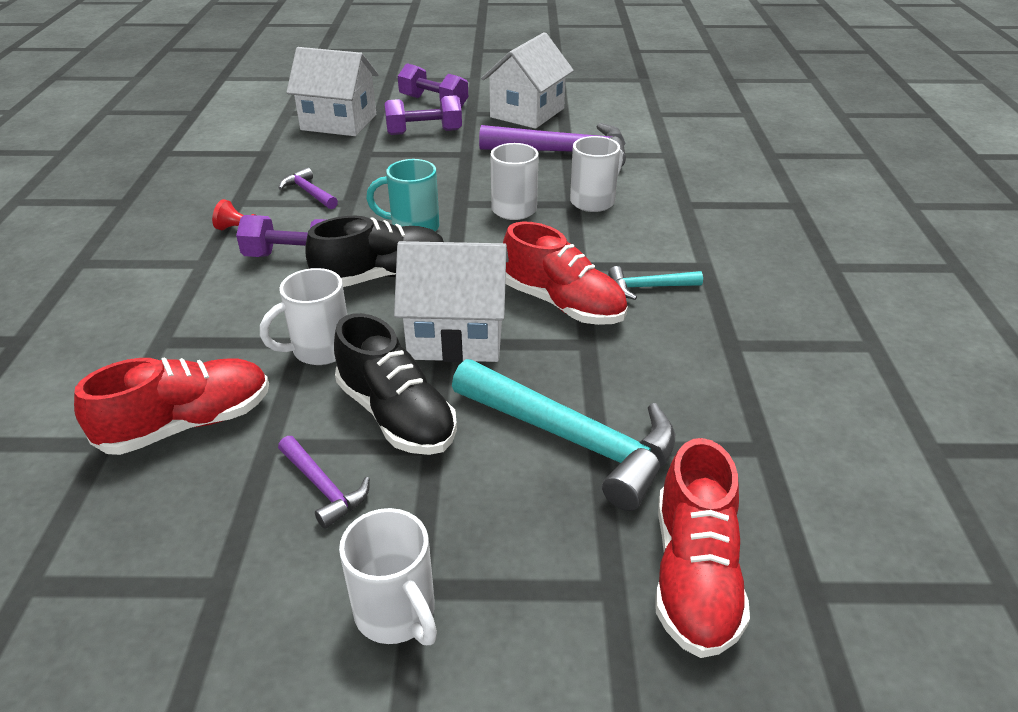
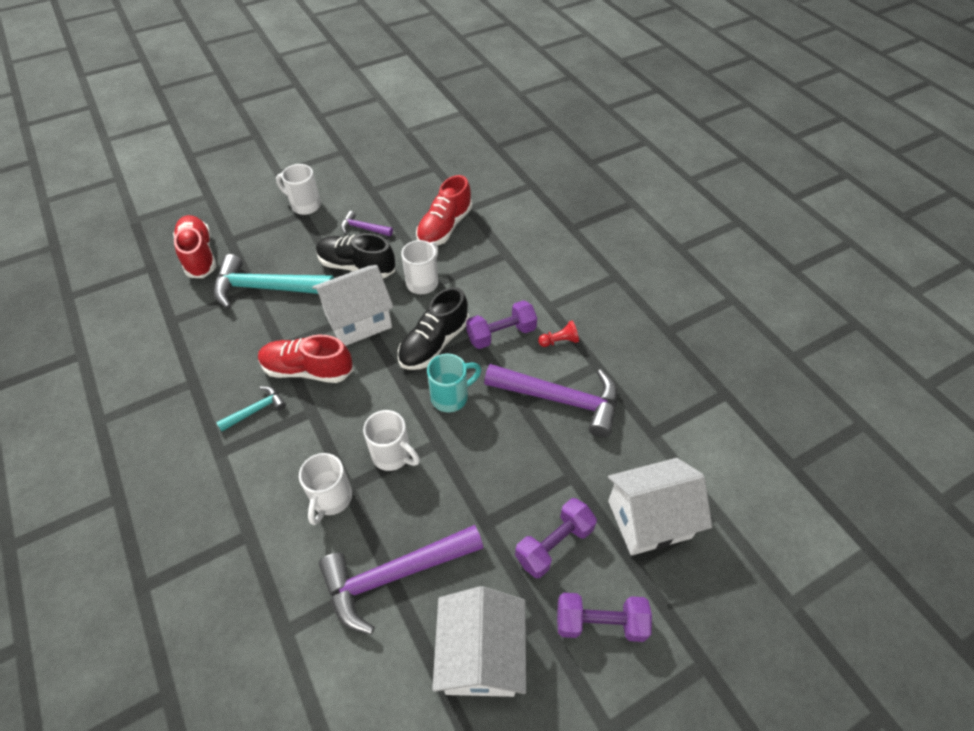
camera: 150 degrees right, 15 degrees up
(309, 192) = (560, 400): purple hammer -> purple hammer, size x2.08

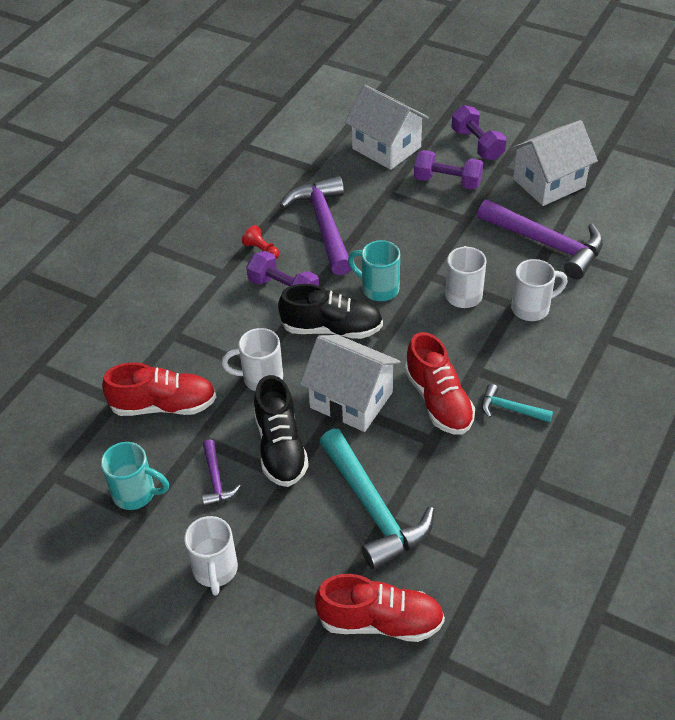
camera: 120 degrees left, 5 degrees down
(199, 255) = (380, 621): red shoe -> red shoe turned 120 degrees counterclockwise
(388, 193) = (136, 494): none -> turquoise mug

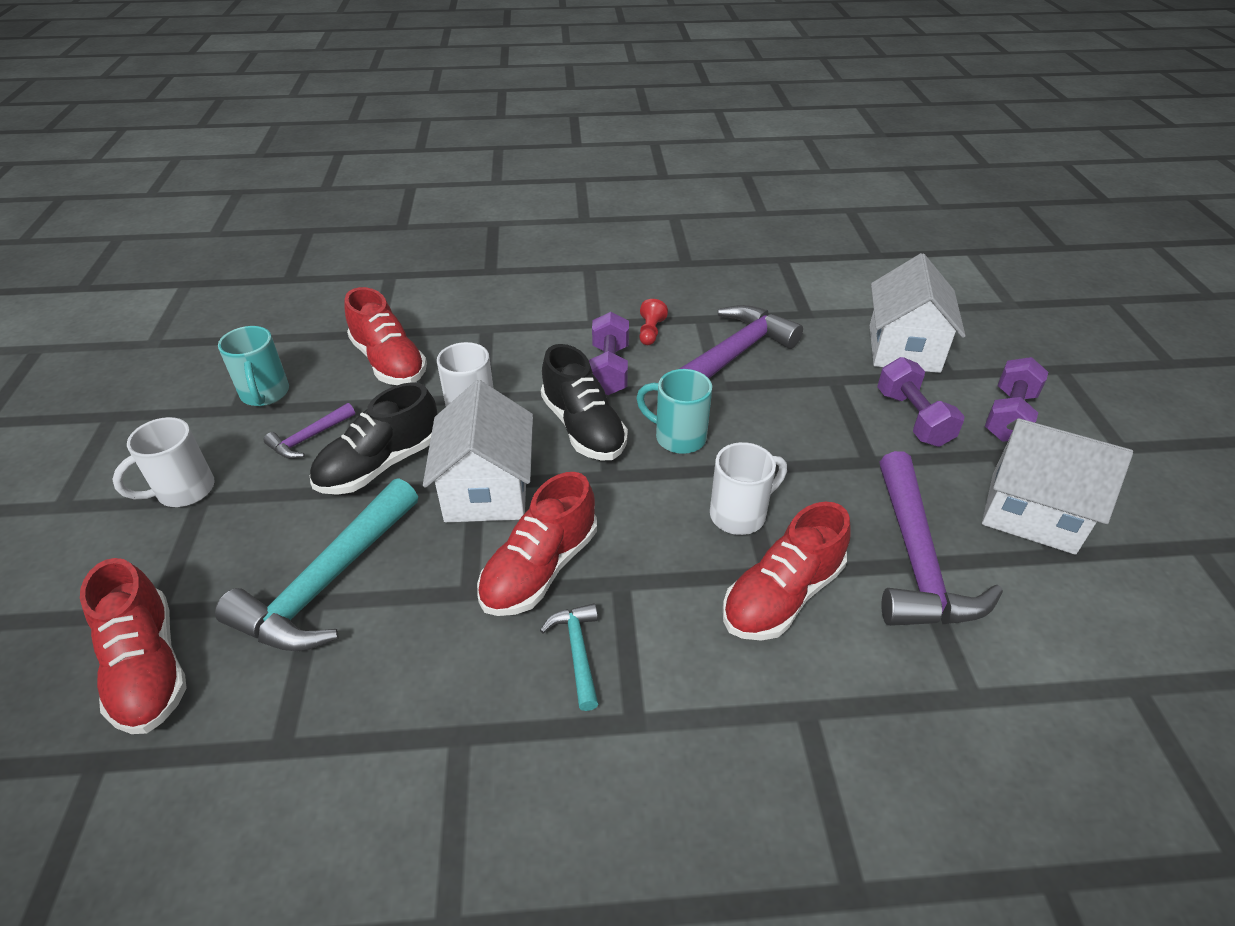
camera: 55 degrees right, 5 degrees down
(378, 288) = (678, 437): turquoise mug -> turquoise mug turned 60 degrees counterclockwise
(532, 308) = (782, 596): white mug -> red shoe

